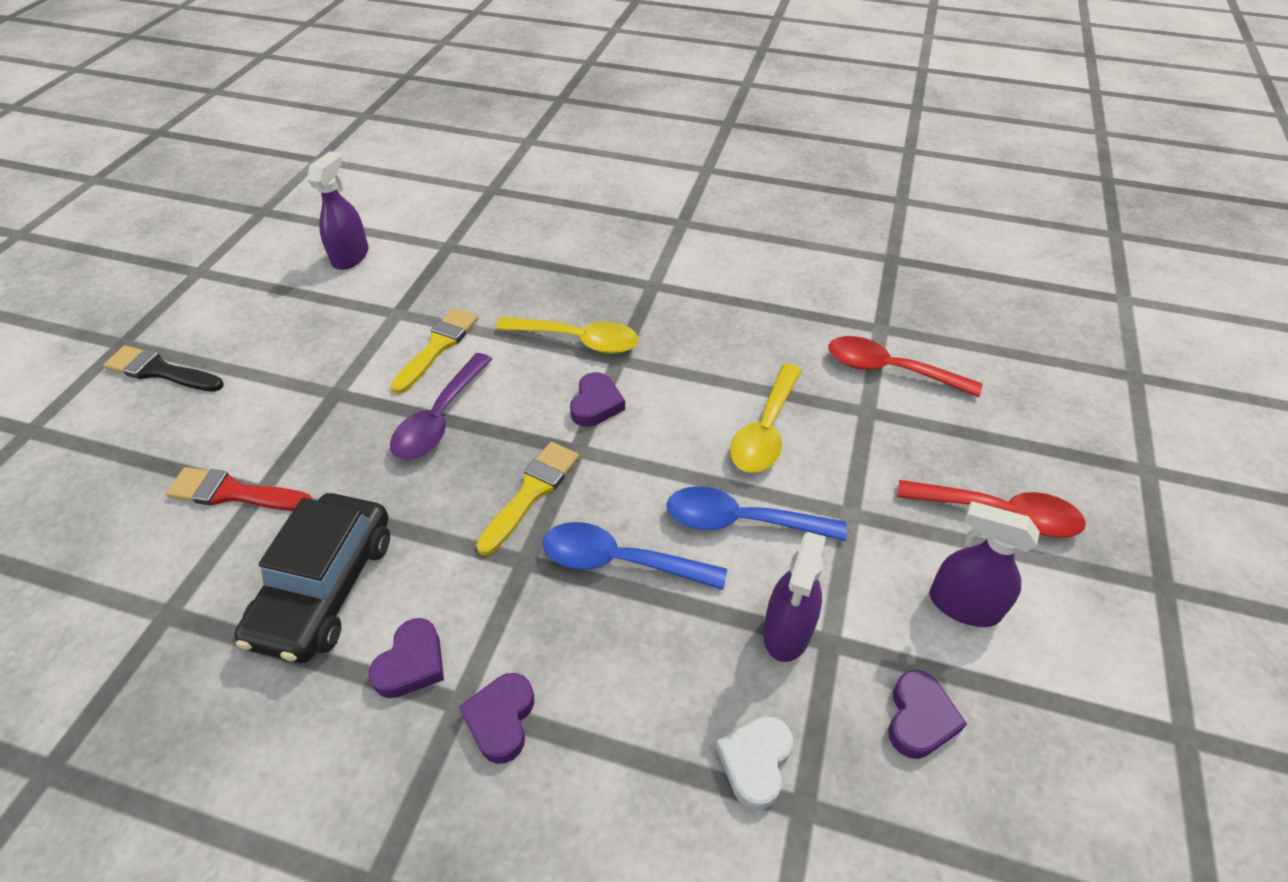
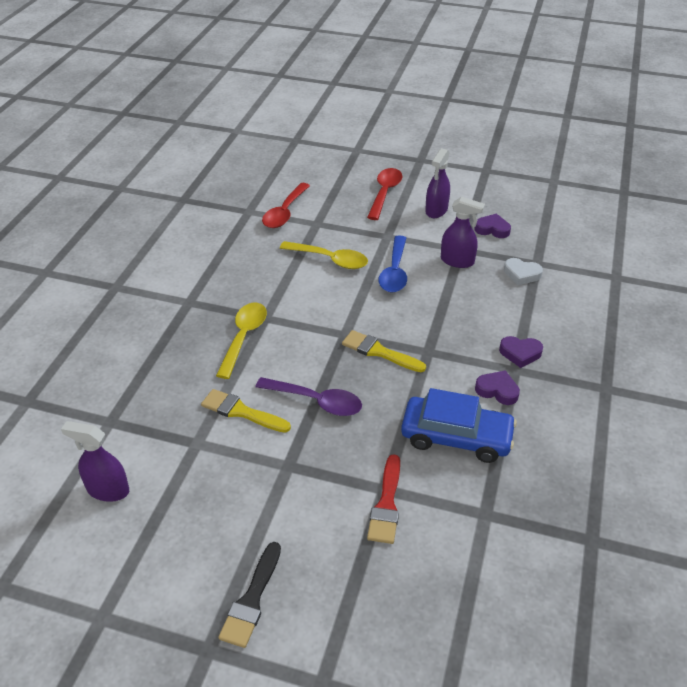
camera: 90 degrees left, 5 degrees down
(325, 588) = (456, 437): black car -> blue car
(596, 404) = (306, 327): purple heart -> none
(620, 561) = (424, 315): blue spoon -> none

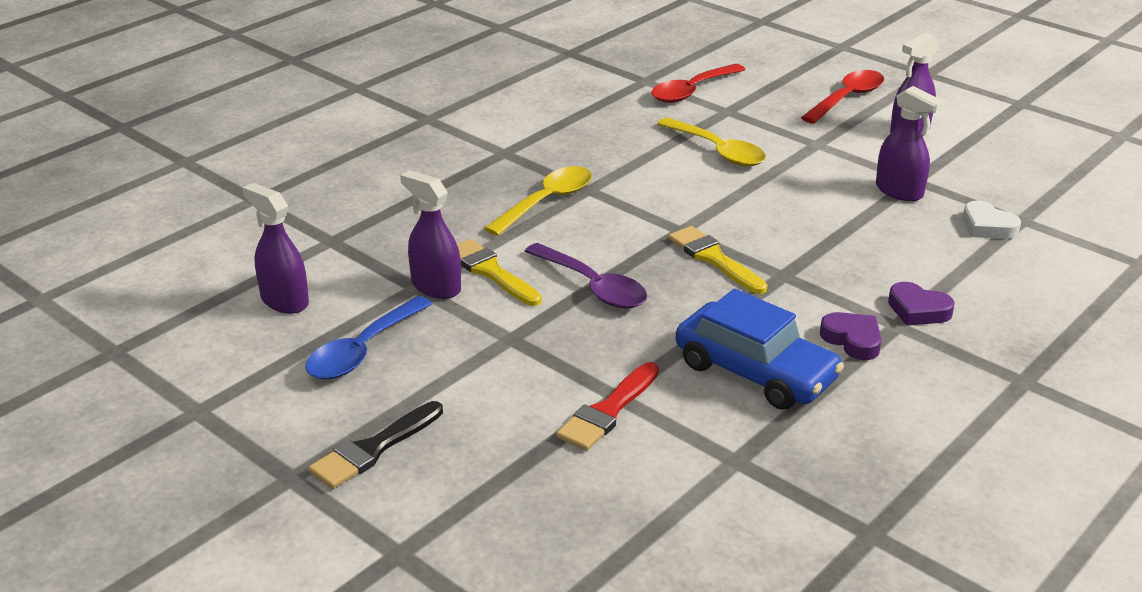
camera: 25 degrees right, 10 degrees down
(211, 438) = (435, 287): none -> purple spray bottle
(394, 272) = (798, 182): blue spoon -> blue spoon (363, 350)
(492, 229) = (980, 169): purple heart -> none

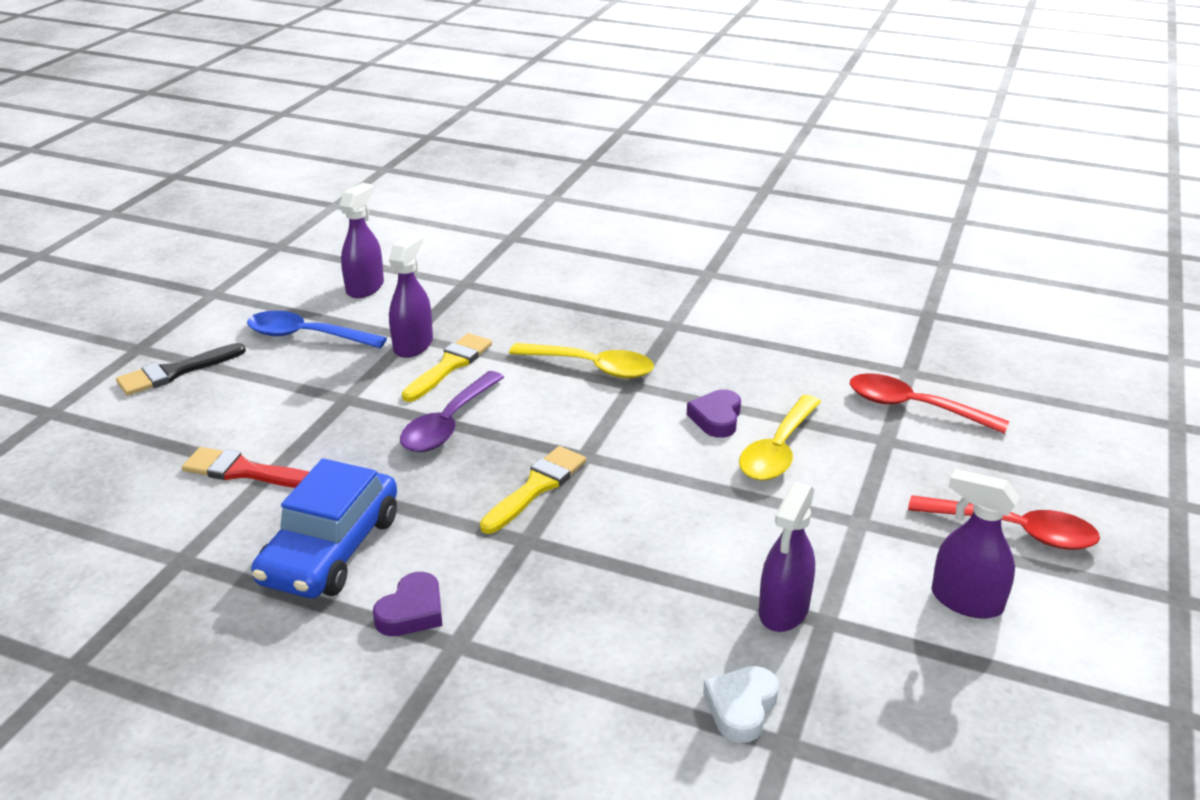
camera: 70 degrees right, 0 degrees up
(373, 449) = (175, 372): black brush -> black brush turned 60 degrees counterclockwise
(918, 310) = (496, 659): purple heart -> purple heart (716, 418)

